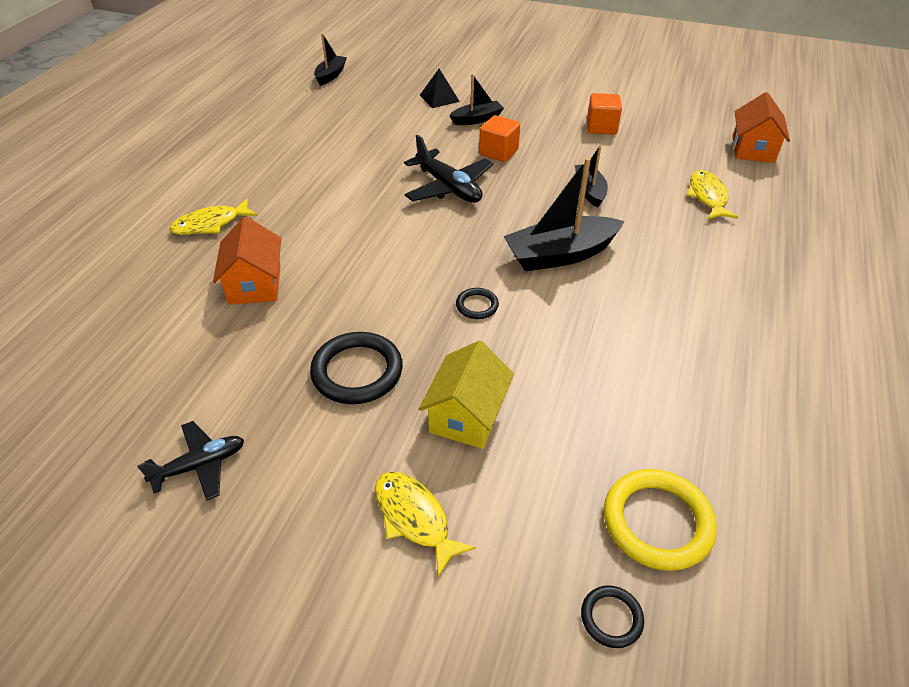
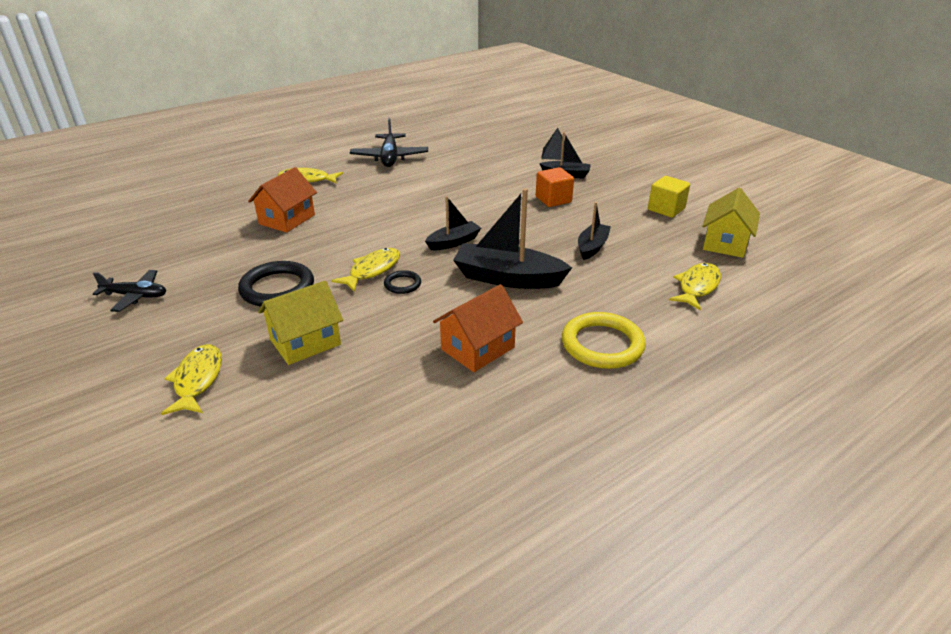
camera: 35 degrees right, 10 degrees down
(331, 75) = (495, 121): black boat -> black boat (453, 242)
(428, 304) = (372, 270): none -> yellow fish
(448, 187) = (484, 209): black plane -> black plane (390, 157)
(601, 127) = (666, 209): orange cube -> yellow cube
(611, 618) = (225, 503): black ring -> none
(657, 522) = (336, 469): yellow ring -> yellow ring (602, 344)
(681, 145) = (725, 243): none -> yellow house
(753, 149) = (798, 269): orange house -> orange house (477, 348)

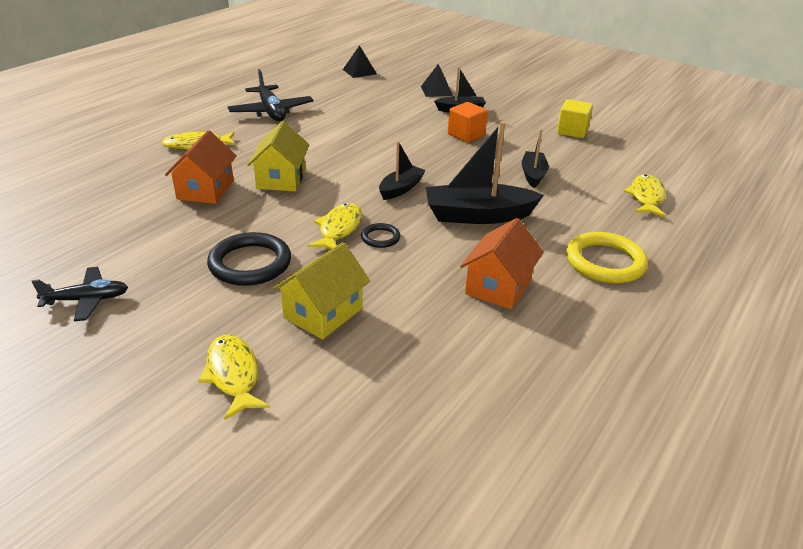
camera: 20 degrees left, 0 degrees up
(495, 128) = (359, 71): none -> black pyramid
(725, 243) = (642, 155): yellow house -> yellow house (281, 179)

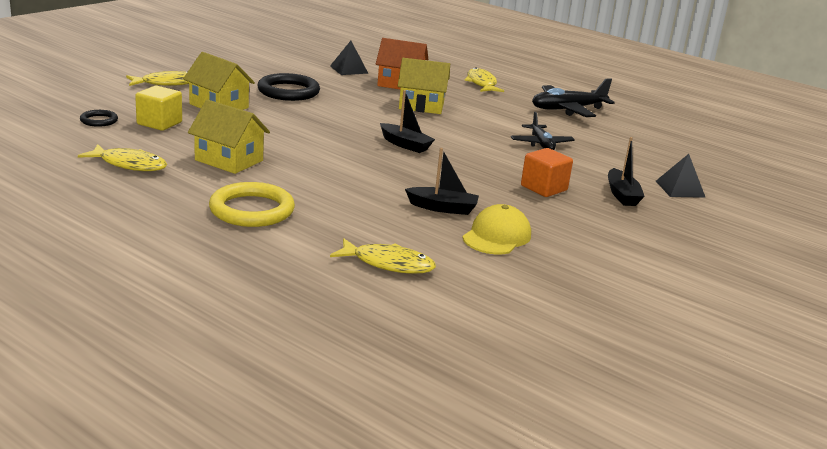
camera: 90 degrees right, 10 degrees down
(87, 300) = (258, 57): black plane -> black plane (541, 144)
(339, 229) = (333, 118): yellow fish -> yellow fish (129, 164)
(359, 71) = (716, 154): black pyramid -> black pyramid (349, 69)
(380, 238) = (316, 129): black ring -> black ring (99, 120)
(478, 215) = (351, 169): black boat -> none
(498, 286) = (229, 160): orange house -> yellow house
(567, 157) = (497, 236): none -> yellow cap
(572, 131) = (581, 255): yellow cube -> yellow cube (159, 123)

